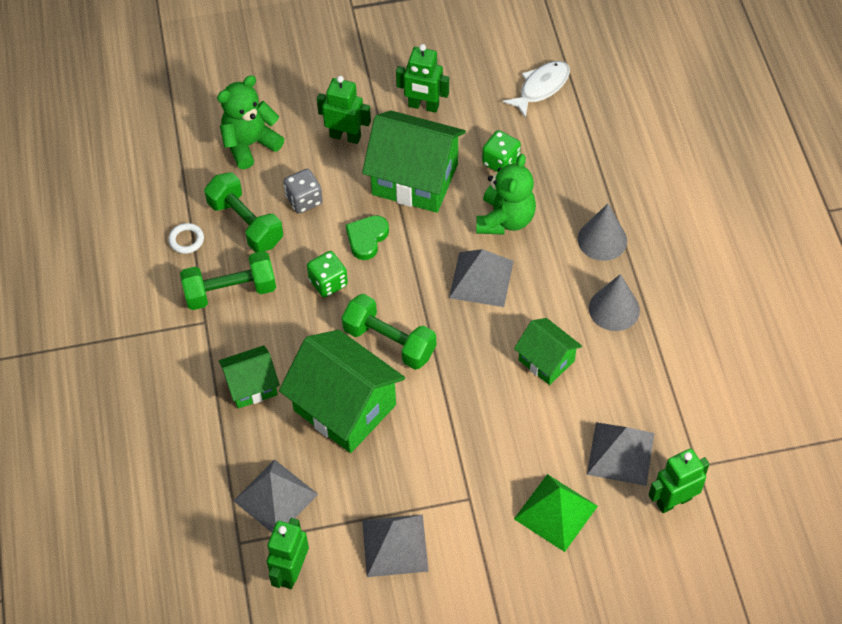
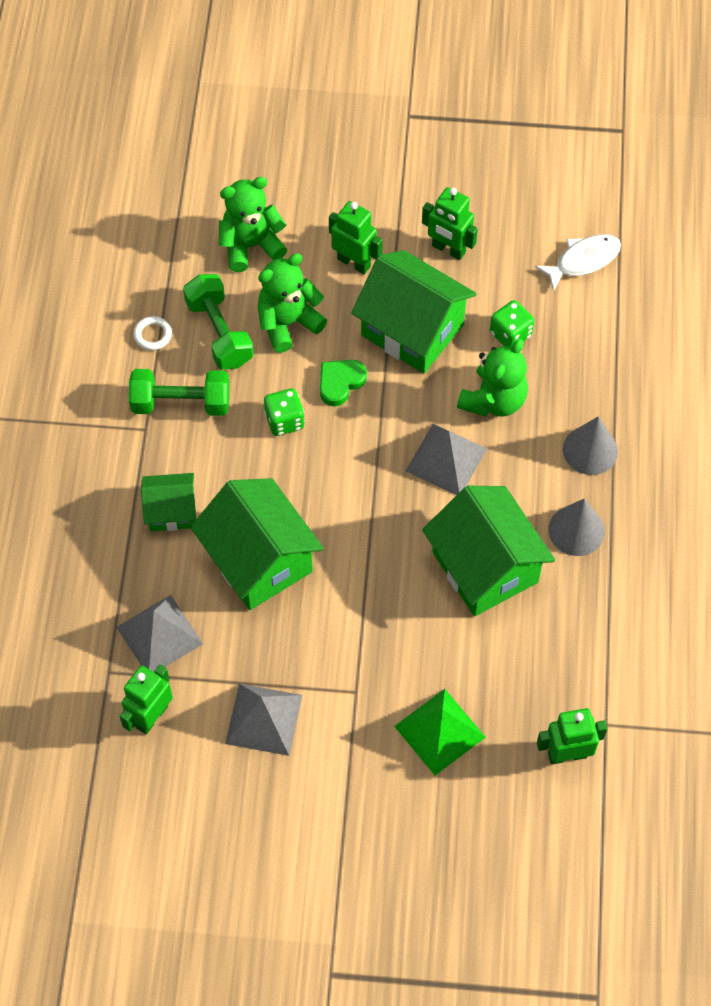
camera: 15 degrees right, 5 degrees up
(304, 200) = (288, 323): grey dice -> green teddy bear
(389, 342) = (327, 502): green dumbbell -> none
(546, 360) = (485, 567): green house -> green house, size x1.80
(621, 453) = (529, 688): grey pyramid -> none

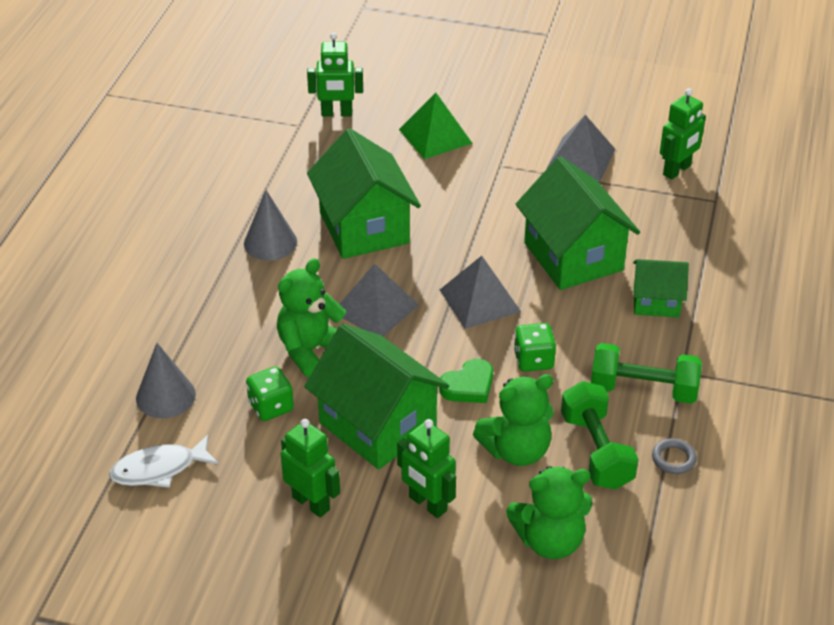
camera: 170 degrees left, 20 degrees down
(153, 335) = (673, 459): white ring -> grey ring
(159, 635) = (669, 218): grey pyramid -> grey pyramid (479, 300)
(590, 450) = (230, 298): grey cone -> grey cone (165, 396)

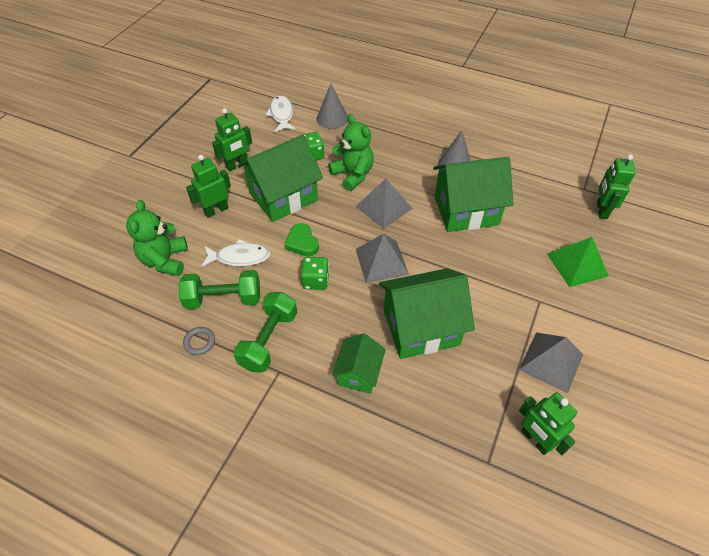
camera: 100 degrees right, 10 degrees up
(516, 450) = (240, 257): green teddy bear -> white fish

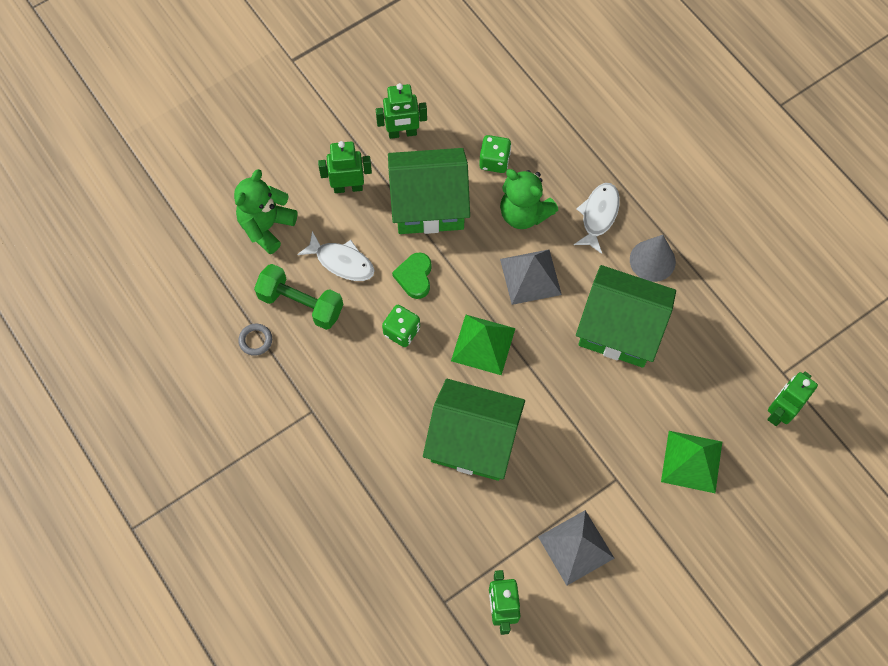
camera: 30 degrees right, 15 degrees up
(269, 340) = (320, 373): green dumbbell -> none
(281, 114) = (495, 78): white fish -> white fish (598, 215)
(332, 118) = (552, 114): grey cone -> none
(353, 175) = (524, 213): green teddy bear -> green teddy bear turned 135 degrees clockwise
(358, 373) = (383, 454): green house -> none
(381, 261) = (483, 344): grey pyramid -> green pyramid

